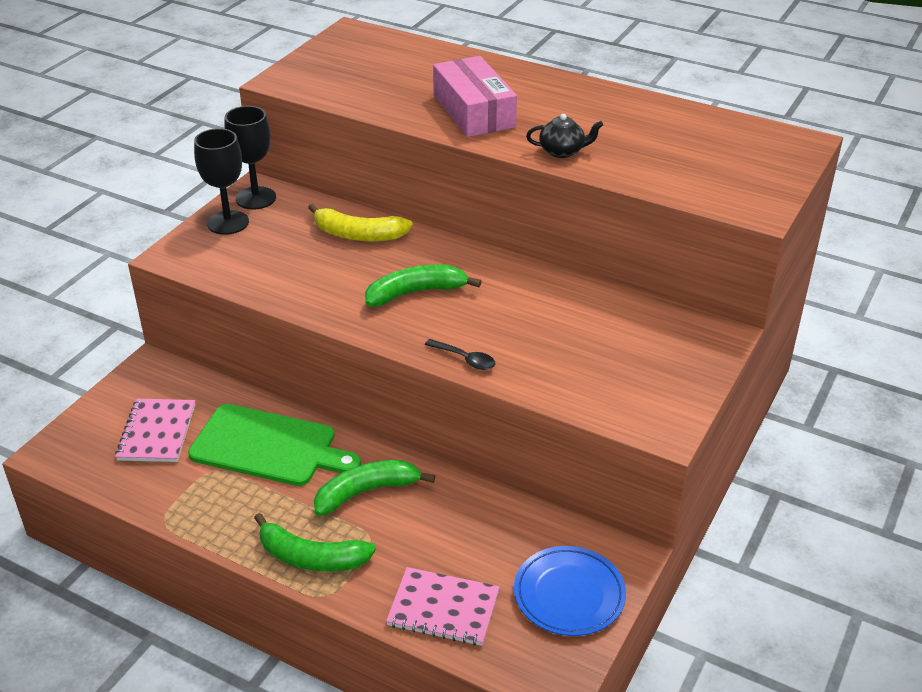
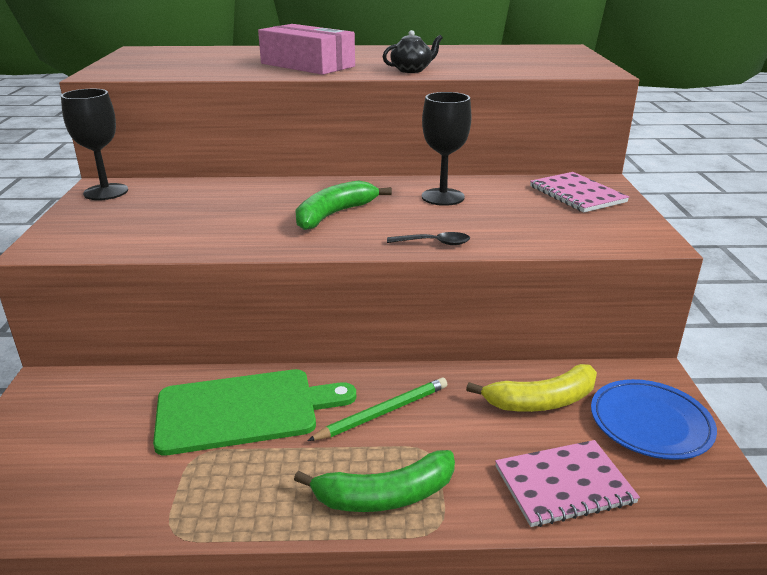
camera: 30 degrees left, 10 degrees down
(157, 432) = (97, 443): pink notebook -> pink notebook (577, 194)
(228, 223) = (90, 212): black goblet -> black goblet (443, 197)
(358, 235) = (236, 193): yellow banana -> yellow banana (542, 401)
(366, 492) = (383, 412): green banana -> green pencil

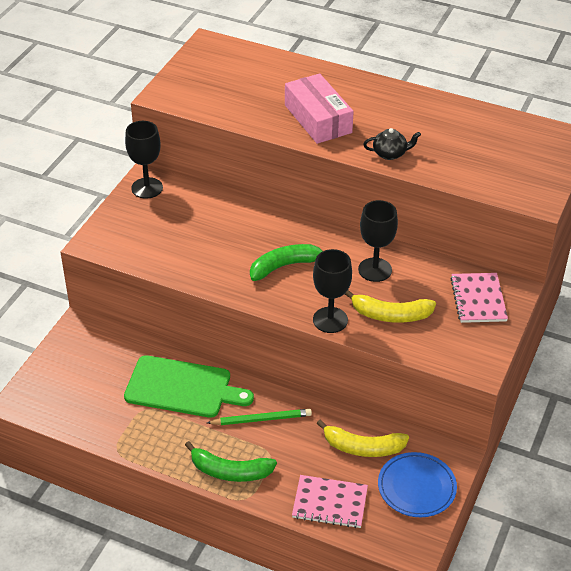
camera: 25 degrees right, 15 degrees up
(434, 243) = (330, 320): black spoon -> black goblet
(501, 224) = (390, 315): none -> yellow banana

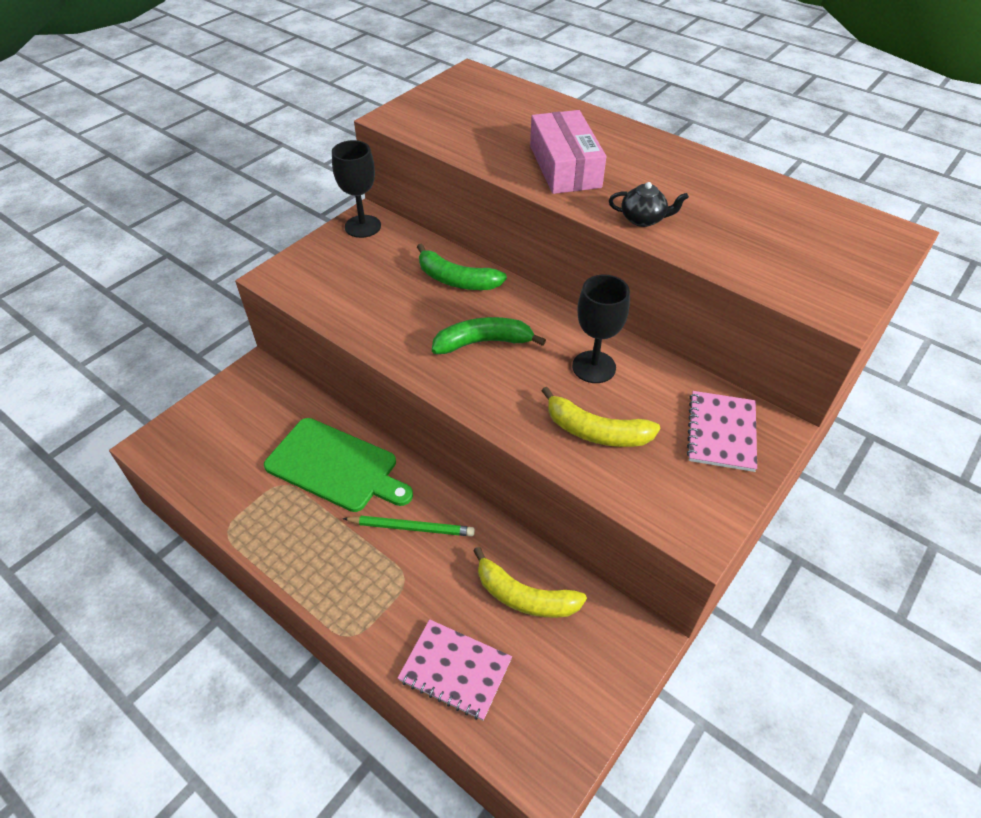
camera: 15 degrees right, 5 degrees up
(230, 471) = (346, 592): green banana -> green banana (456, 280)
(330, 320) = (514, 423): black goblet -> none
(416, 487) = (578, 675): blue plate -> none

